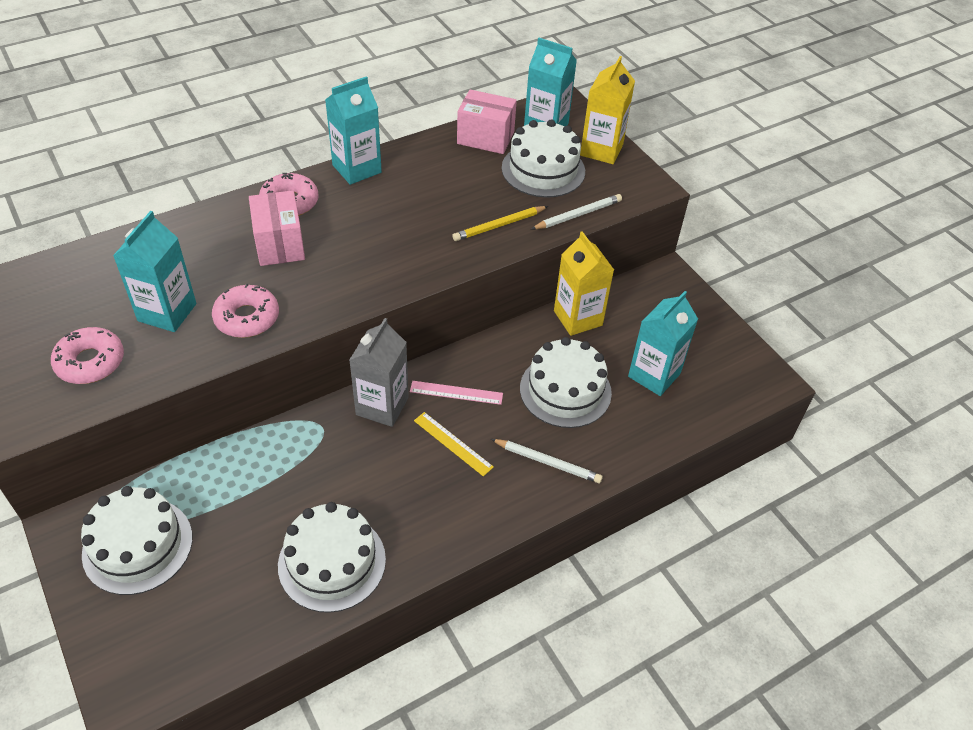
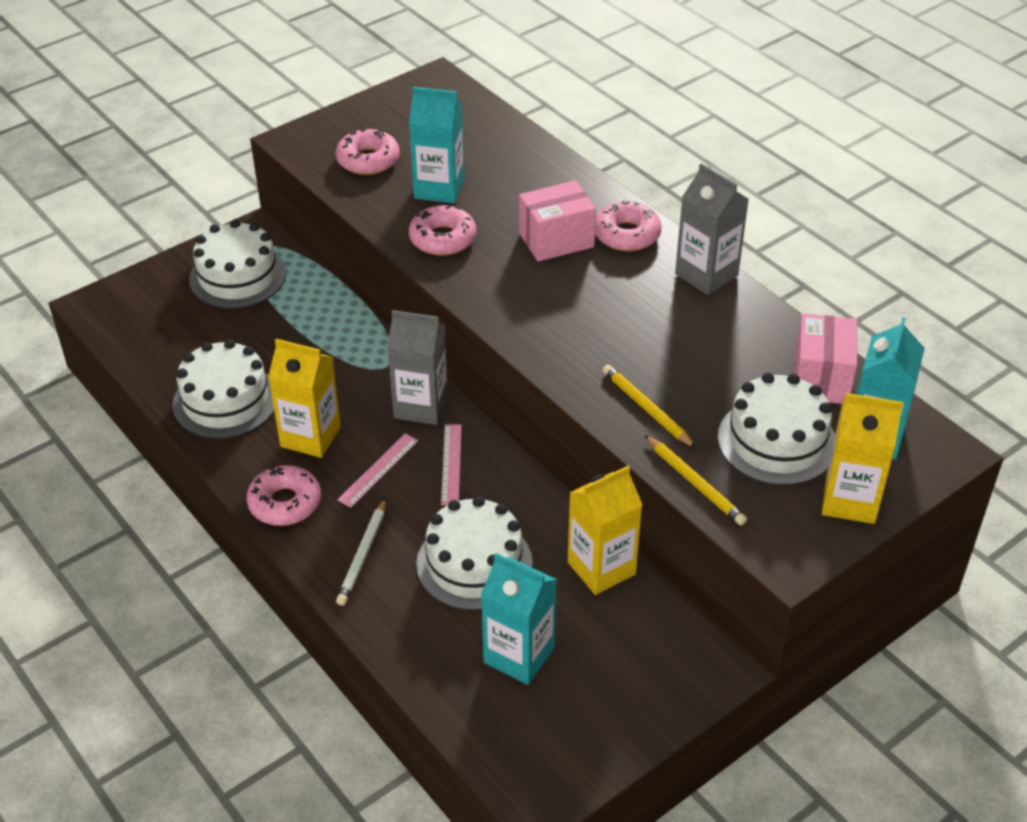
camera: 85 degrees right, 5 degrees down
(357, 169) = (706, 275): turquoise carton -> grey carton
(400, 492) = (310, 437): none -> yellow carton
(453, 443) = (378, 470): yellow ruler -> pink ruler
(480, 516) = (285, 503): none -> pink donut
(578, 215) = (695, 483): white pencil -> yellow pencil

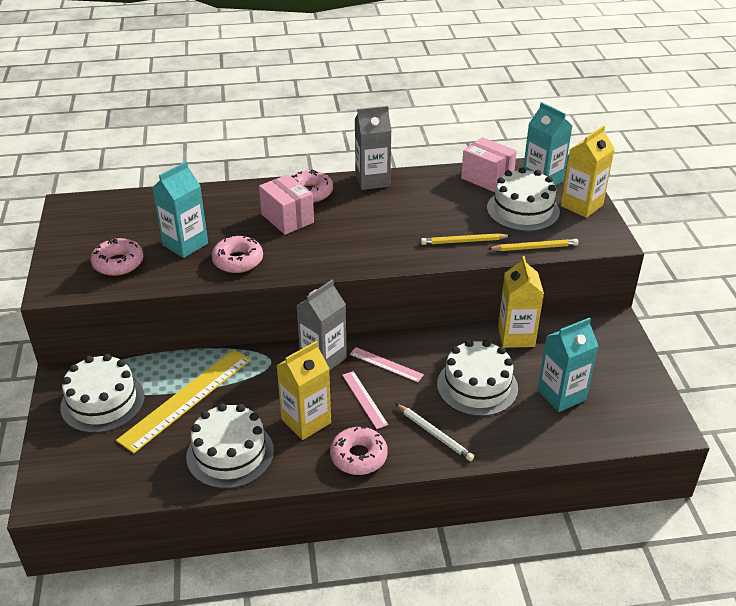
camera: 60 degrees left, 5 degrees down
(282, 331) = (186, 399): none -> yellow ruler
(556, 240) = (287, 218): pink box -> pink box turned 45 degrees counterclockwise

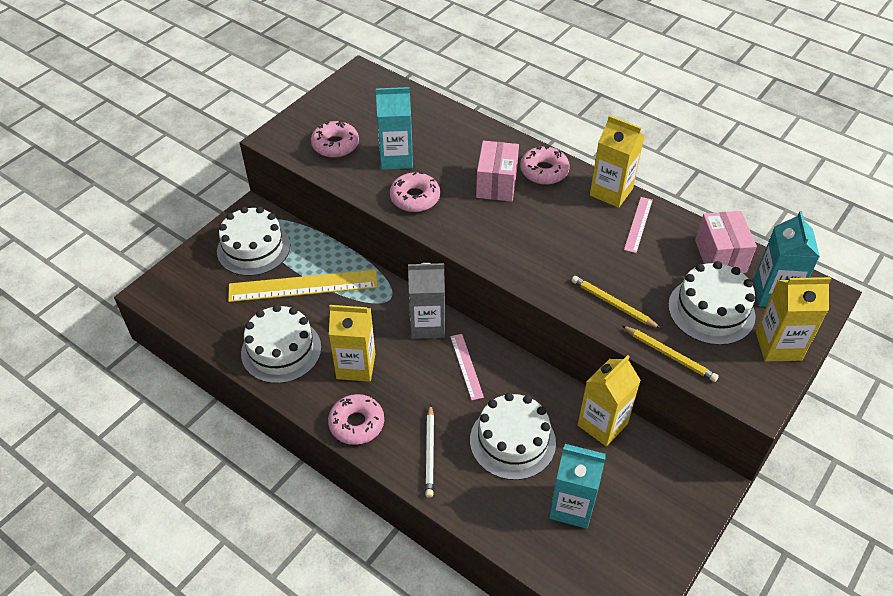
camera: 45 degrees right, 10 degrees up
(364, 399) = (415, 382): pink ruler -> pink ruler (638, 224)
(372, 180) = (611, 192): grey carton -> yellow carton

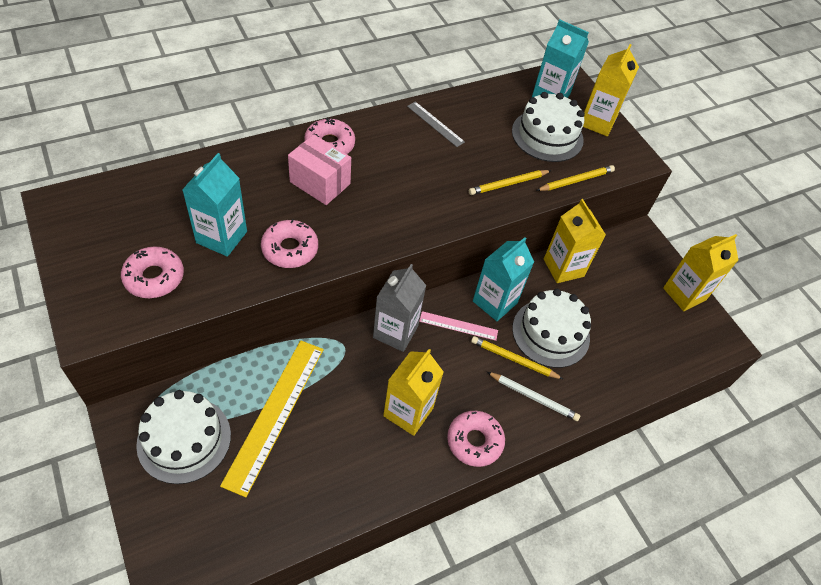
camera: 70 degrees left, 5 degrees up
(281, 350) = (348, 471): white cake -> none
(460, 422) = (513, 359): none -> yellow pencil
(571, 506) = (626, 326): turquoise carton -> turquoise carton (495, 302)
(611, 192) = (388, 119): yellow carton -> yellow carton (684, 294)
(638, 224) = (435, 124): pink ruler -> grey ruler
(720, 256) = (498, 101): pink box -> none

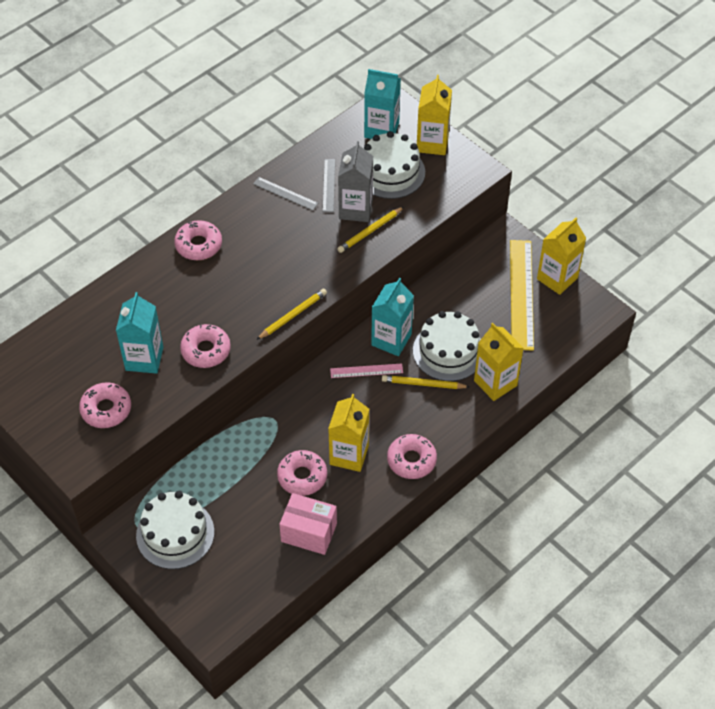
camera: 10 degrees left, 0 degrees up
(275, 413) = (240, 491): yellow ruler -> yellow ruler (521, 294)
(320, 183) = (205, 284): pink box -> pink box (309, 532)
(348, 420) = (302, 476): none -> pink donut
(395, 332) = (314, 393): grey carton -> grey carton (355, 209)
(481, 129) = (329, 185): none -> grey ruler
(533, 397) = (449, 410): white pencil -> none
(563, 268) = (443, 289): yellow carton -> yellow carton (495, 383)
(576, 180) = (428, 208): yellow pencil -> yellow pencil (293, 315)

